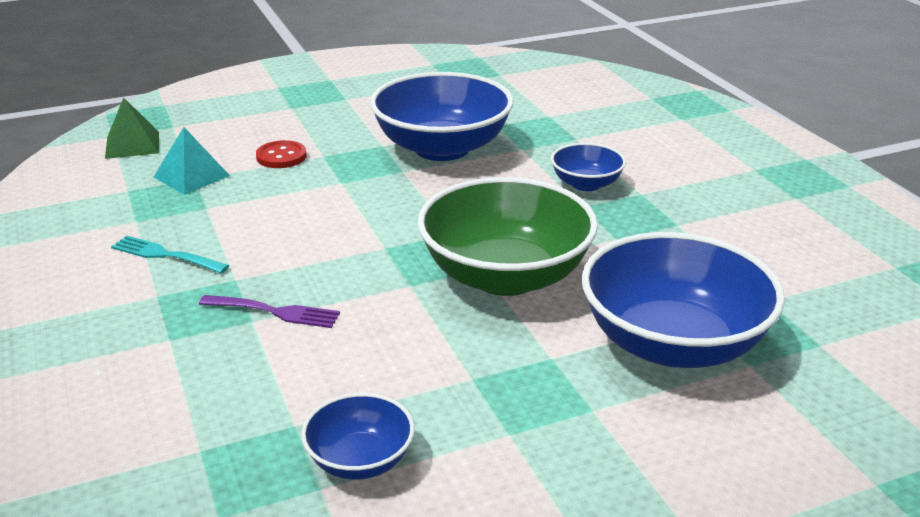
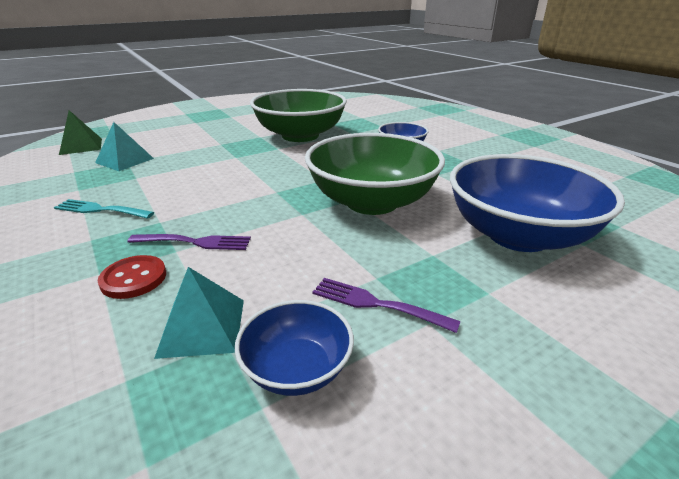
camera: 10 degrees left, 0 degrees up
(274, 410) = (202, 327): none -> turquoise pyramid
(281, 156) = (191, 146): red button -> red button (134, 278)
(442, 148) = (300, 136): blue bowl -> green bowl
(461, 408) = (376, 304): none -> purple fork

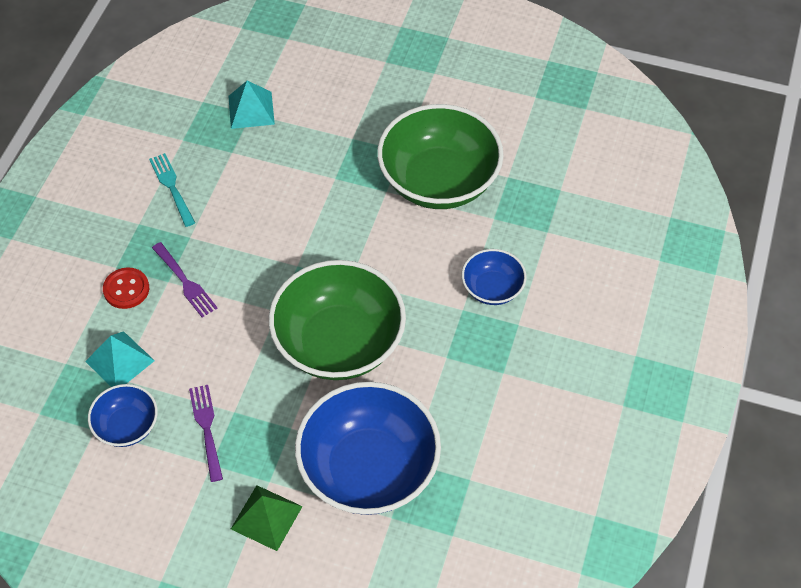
camera: 50 degrees right, 25 degrees up
(81, 146) = (245, 47): green pyramid -> green pyramid (266, 517)

